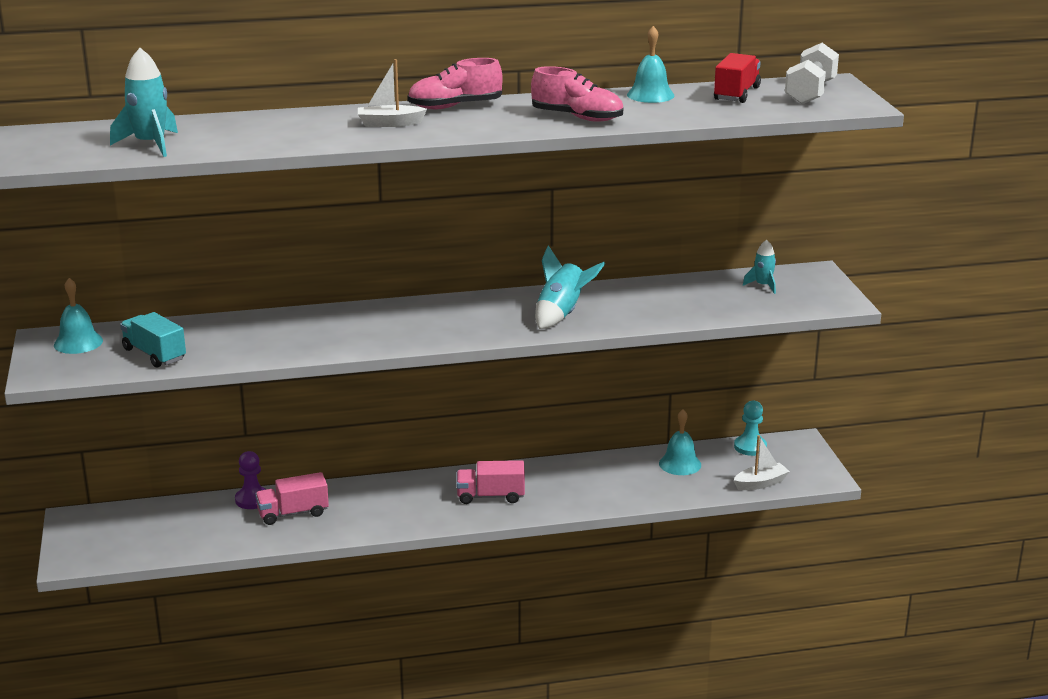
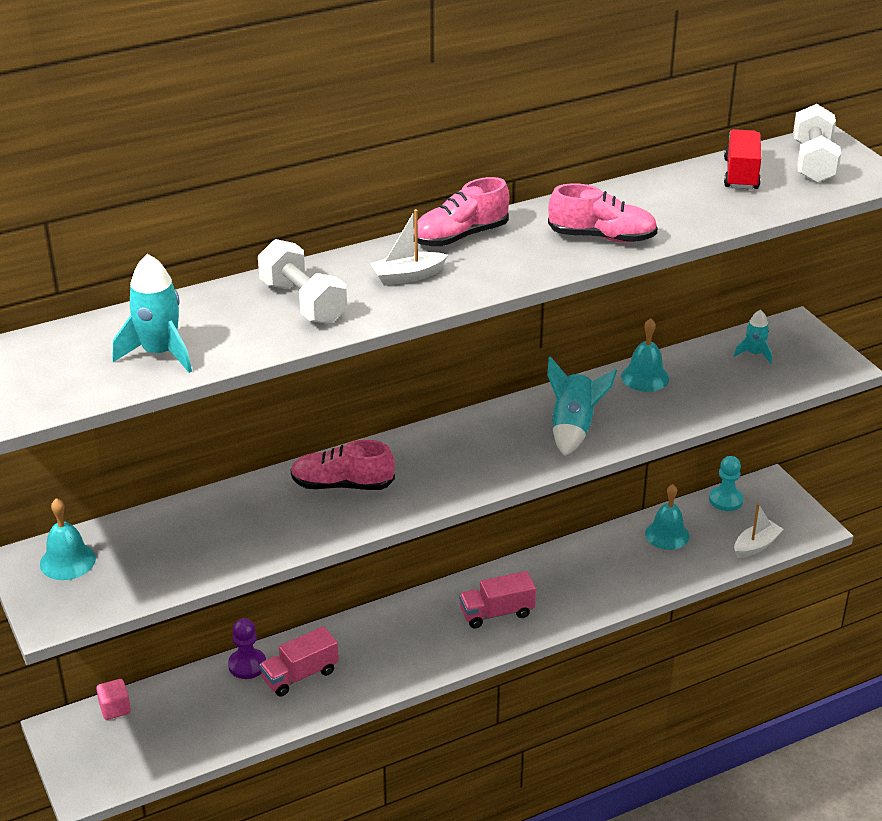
camera: 15 degrees left, 10 degrees up
(126, 512) = (115, 708): none -> pink cube
(154, 354) = (165, 564): turquoise truck -> none
(290, 129) = (303, 302): none -> white dumbbell
(335, 325) = (342, 485): none -> pink shoe
(650, 95) = (654, 188): turquoise bell -> turquoise bell (645, 377)

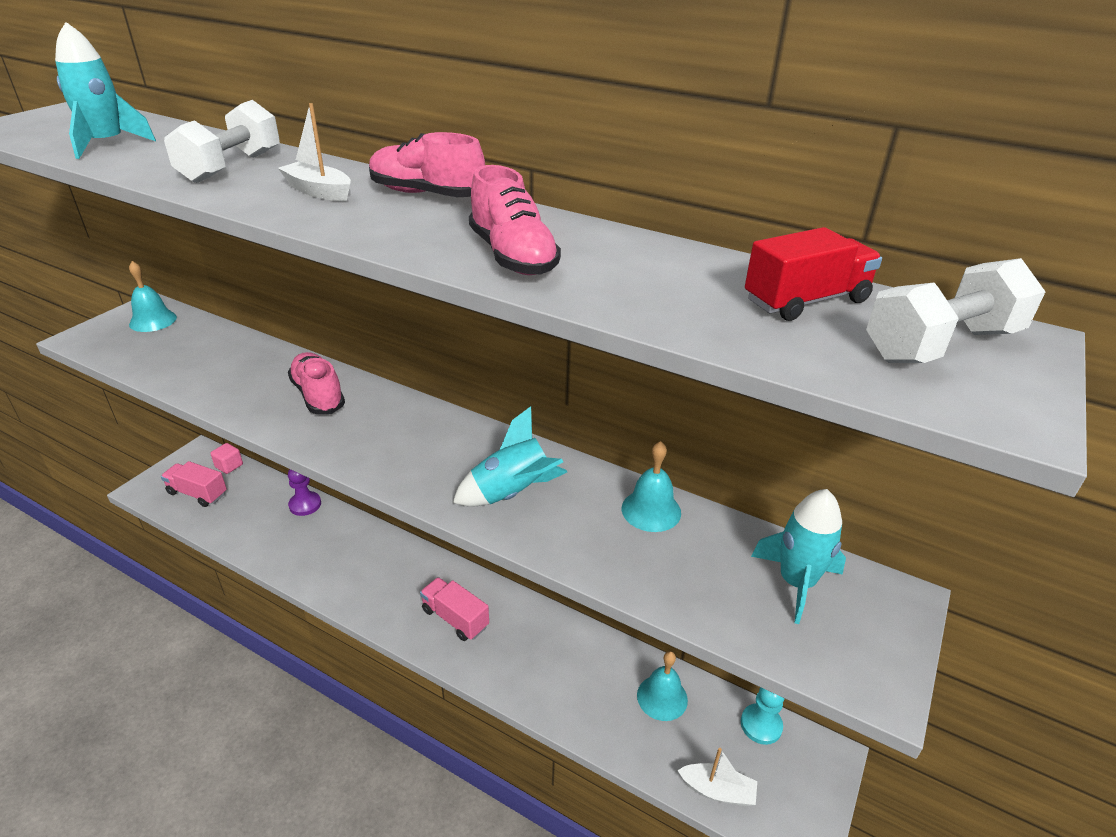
camera: 55 degrees right, 0 degrees up
(300, 675) = (308, 536): pink truck -> pink truck (197, 493)
(754, 353) = (796, 582): turquoise rocket -> turquoise rocket, size x1.70

